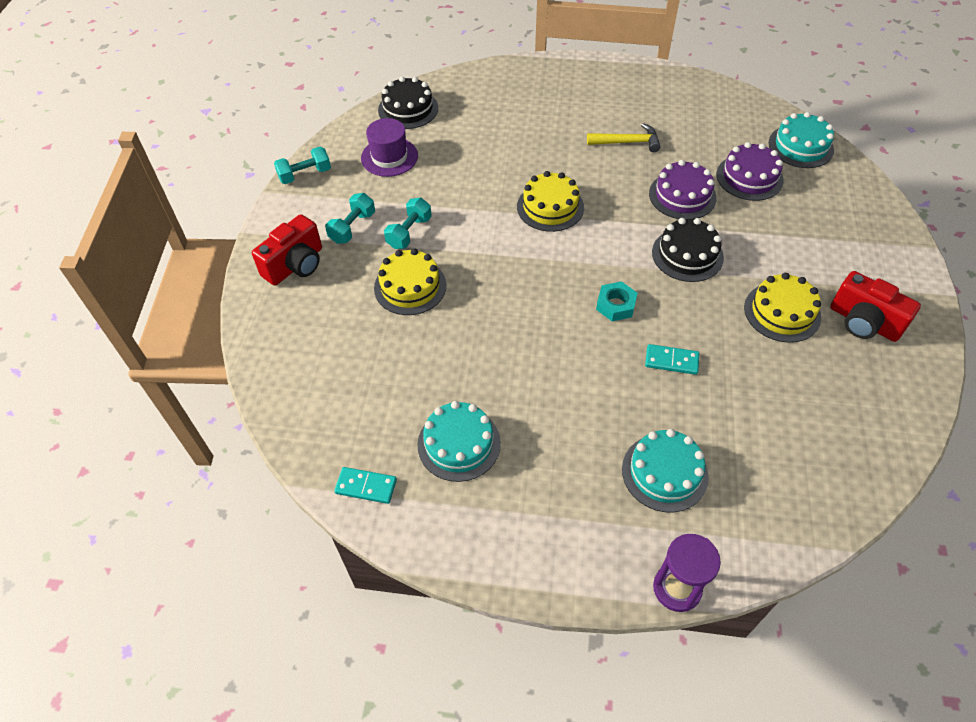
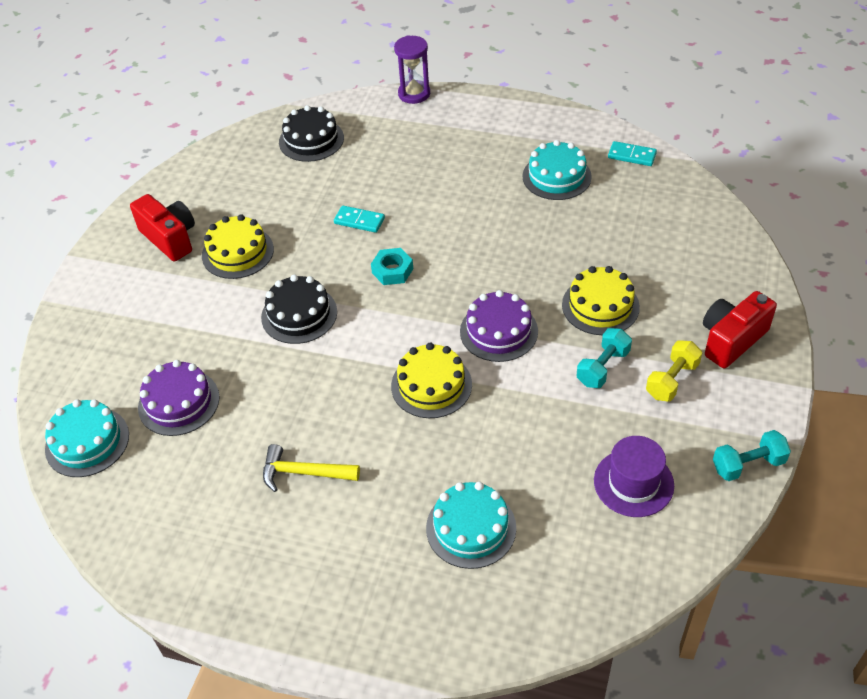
camera: 170 degrees left, 5 degrees down
(352, 227) = (672, 380): turquoise dumbbell -> yellow dumbbell
(408, 109) = (610, 574): black cake -> black cake (311, 140)
(664, 472) = (397, 149): turquoise cake -> turquoise cake (471, 528)
(682, 195) = (270, 385): purple cake -> purple cake (498, 331)

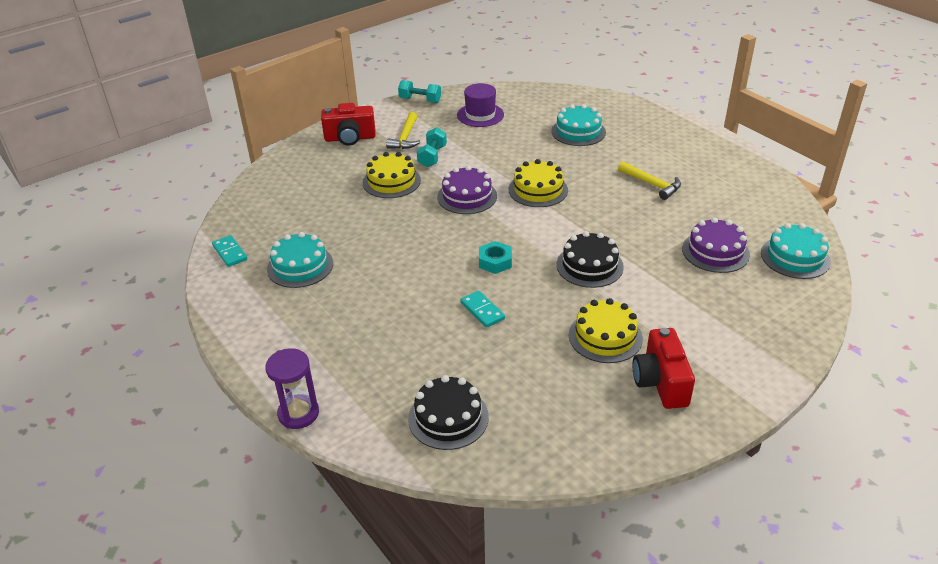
camera: 145 degrees left, 10 degrees down
(603, 367) = (432, 156): turquoise dumbbell -> turquoise dumbbell turned 60 degrees counterclockwise
(672, 380) = (405, 137): yellow dumbbell -> yellow hammer

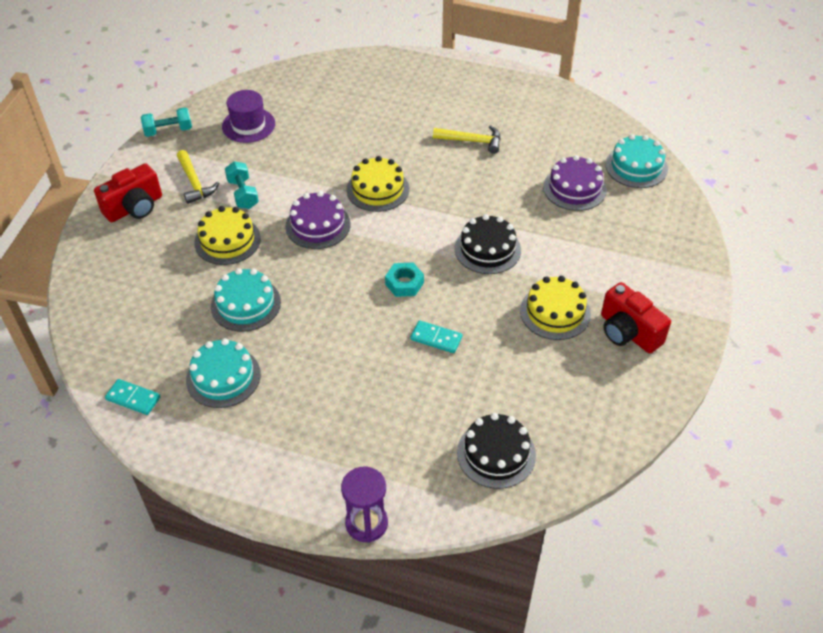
camera: 35 degrees left, 10 degrees up
(578, 131) = (360, 108): turquoise cake -> turquoise cake (246, 304)

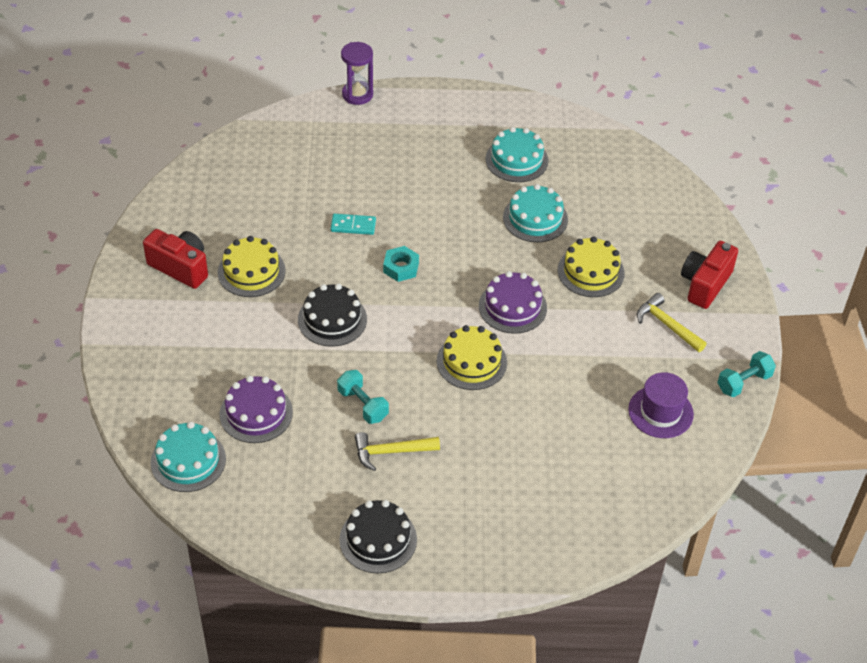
camera: 160 degrees right, 0 degrees up
(133, 398) = (576, 131): turquoise domino -> none
(243, 194) = (609, 324): turquoise dumbbell -> turquoise dumbbell (363, 405)
(496, 454) = (276, 153): black cake -> black cake (378, 539)

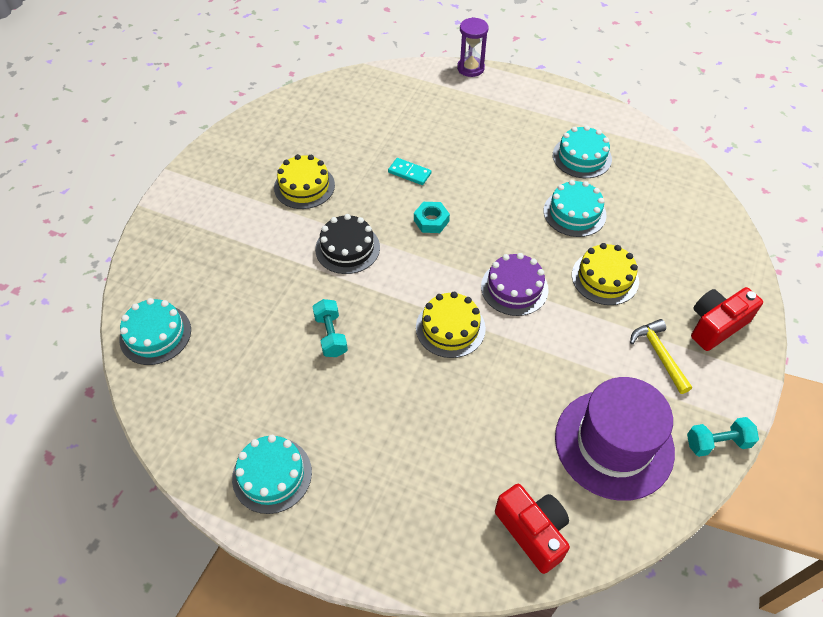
camera: 25 degrees right, 5 degrees up
(180, 267) = (250, 166): red camera -> red camera (532, 531)
(256, 413) = (236, 311): purple cake -> none
(378, 539) = (272, 475): black cake -> turquoise cake
(391, 452) = (331, 390): yellow hammer -> none
(660, 412) = (614, 444): purple hat -> purple hat, size x1.70

